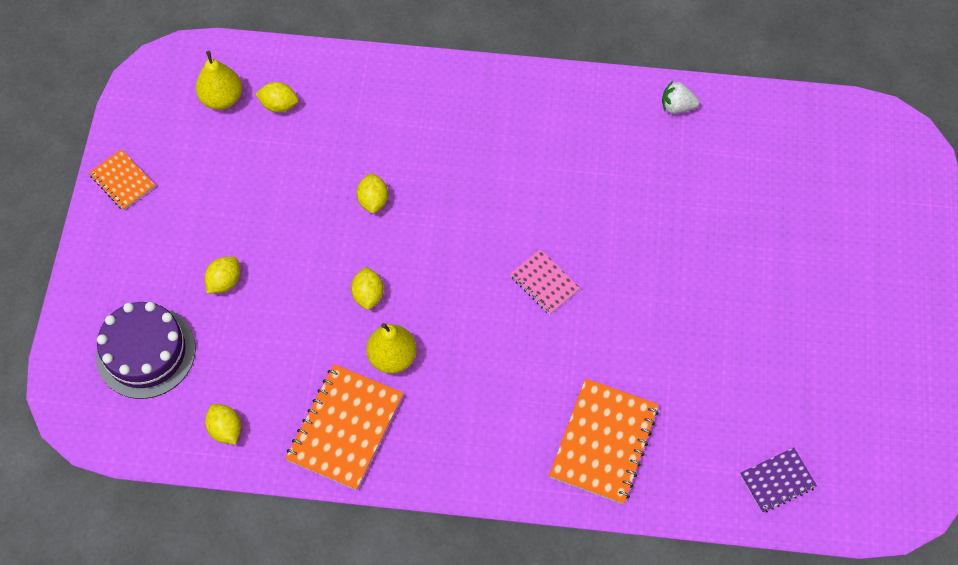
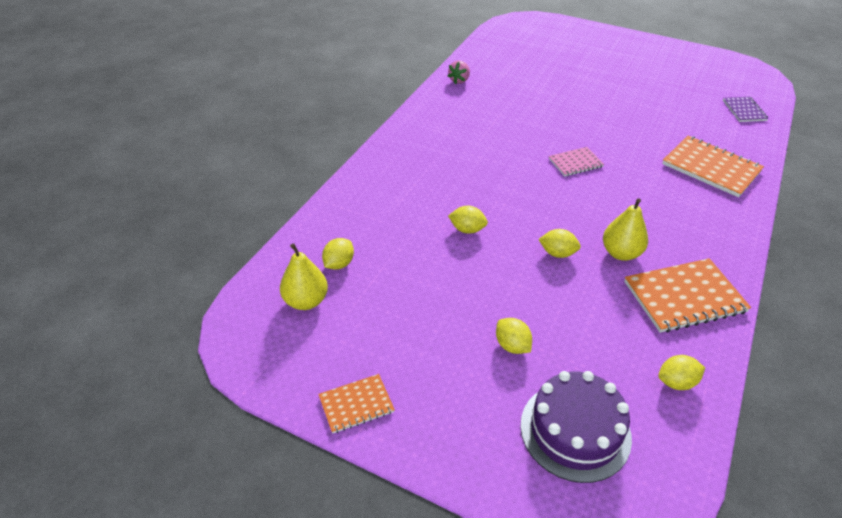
camera: 70 degrees left, 20 degrees down
(345, 428) = (684, 297): orange notebook -> orange notebook turned 60 degrees counterclockwise
(677, 106) = (459, 80): white strawberry -> pink strawberry

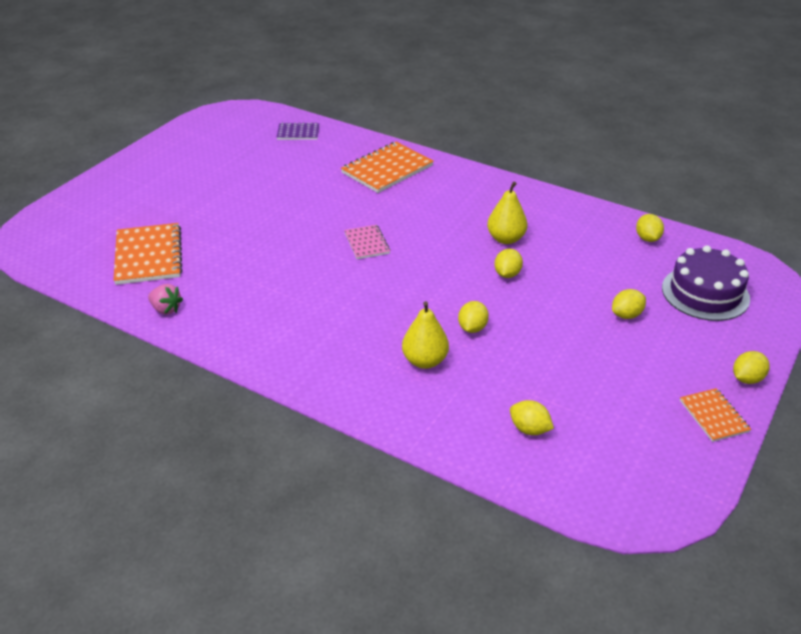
camera: 85 degrees left, 5 degrees down
(306, 301) = (589, 456): yellow pear -> yellow pear (425, 361)
(417, 448) = (747, 379): none -> yellow lemon
(684, 297) = (557, 217): orange notebook -> orange notebook (148, 256)

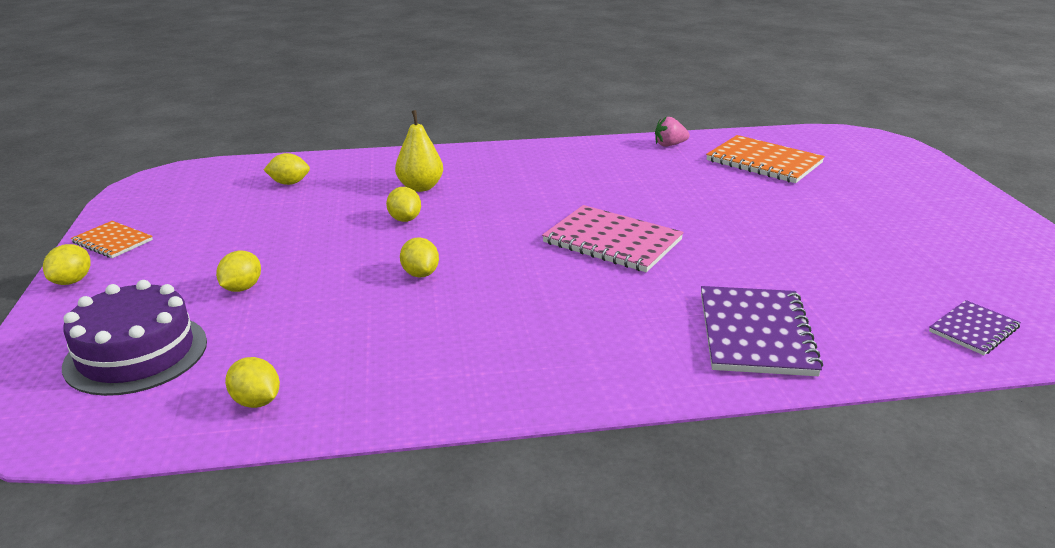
camera: 140 degrees right, 10 degrees down
(367, 243) = (612, 241): pink notebook -> pink notebook, size x1.78
(387, 169) = (755, 333): orange notebook -> purple notebook
(506, 239) = (466, 311): yellow pear -> none

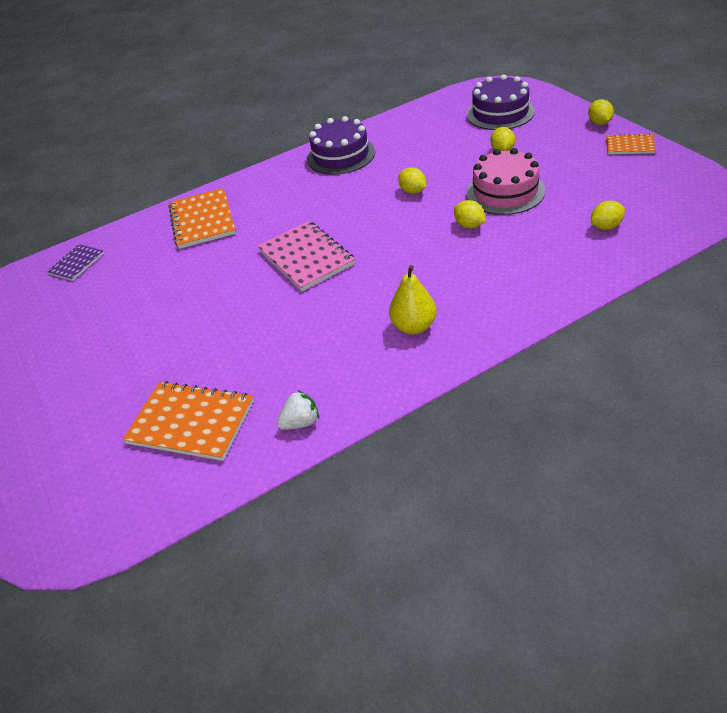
camera: 165 degrees right, 15 degrees up
(256, 401) = (420, 118): yellow lemon -> none
(322, 238) = (505, 192): none -> pink cake
(420, 187) = (495, 260): yellow pear -> yellow pear (414, 326)
(467, 372) = (341, 155): none -> purple cake
(612, 241) = (306, 257): pink notebook -> pink notebook turned 45 degrees clockwise
(669, 145) = (301, 422): pink strawberry -> white strawberry
(755, 333) = (202, 220): purple notebook -> orange notebook

